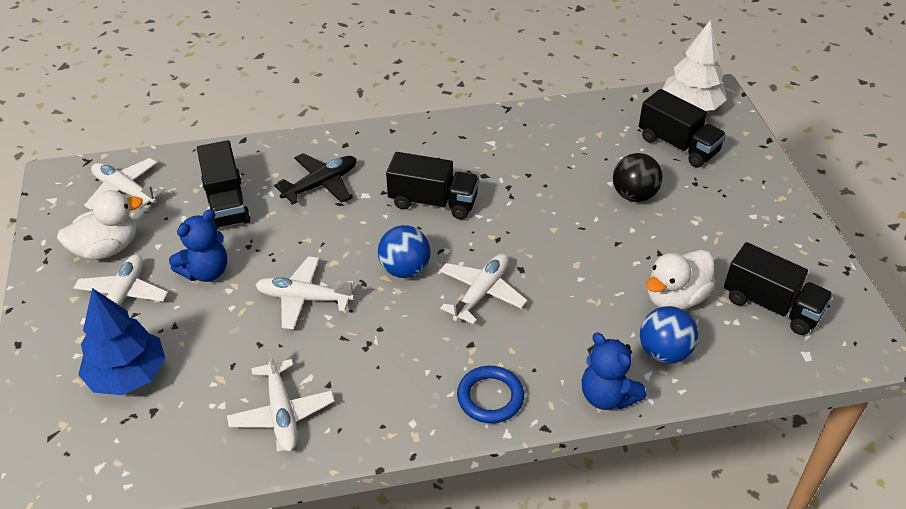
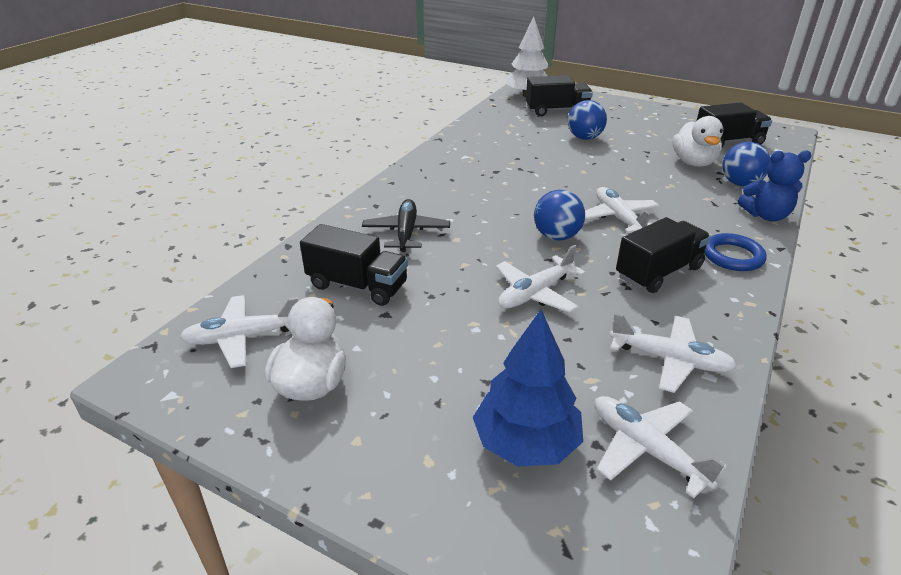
camera: 50 degrees left, 10 degrees down
(122, 298) = (402, 402): white plane -> white plane (646, 449)
(206, 272) = (434, 332): blue teddy bear -> none
(433, 202) = (496, 198): black truck -> black truck (659, 272)
(634, 195) = (584, 138): black ball -> blue ball

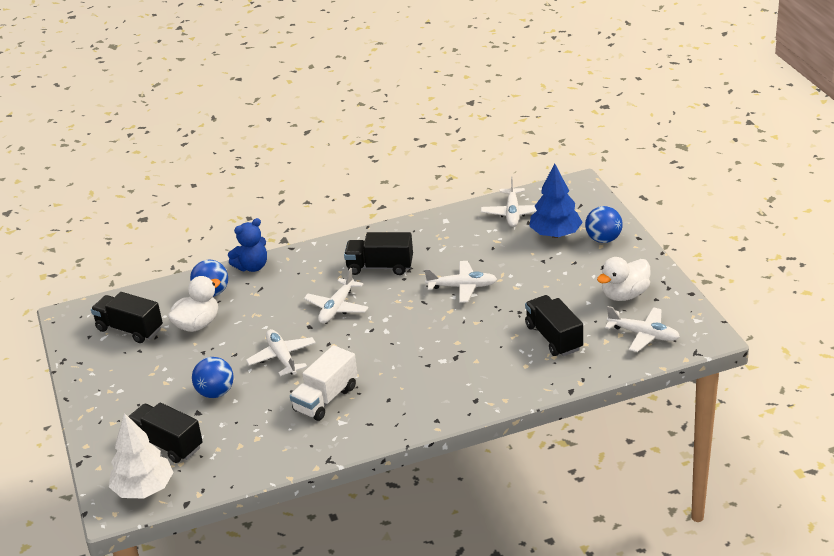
camera: 135 degrees left, 0 degrees up
(406, 232) = (482, 363): black plane -> none
(501, 162) = (326, 398): none -> white truck
(556, 236) = (395, 314): blue ball -> blue ball (603, 239)
(670, 360) = (450, 232): white plane -> white plane (282, 357)
(732, 256) = (325, 256): blue ring -> none
(766, 216) = (252, 267): blue teddy bear -> blue teddy bear turned 105 degrees clockwise

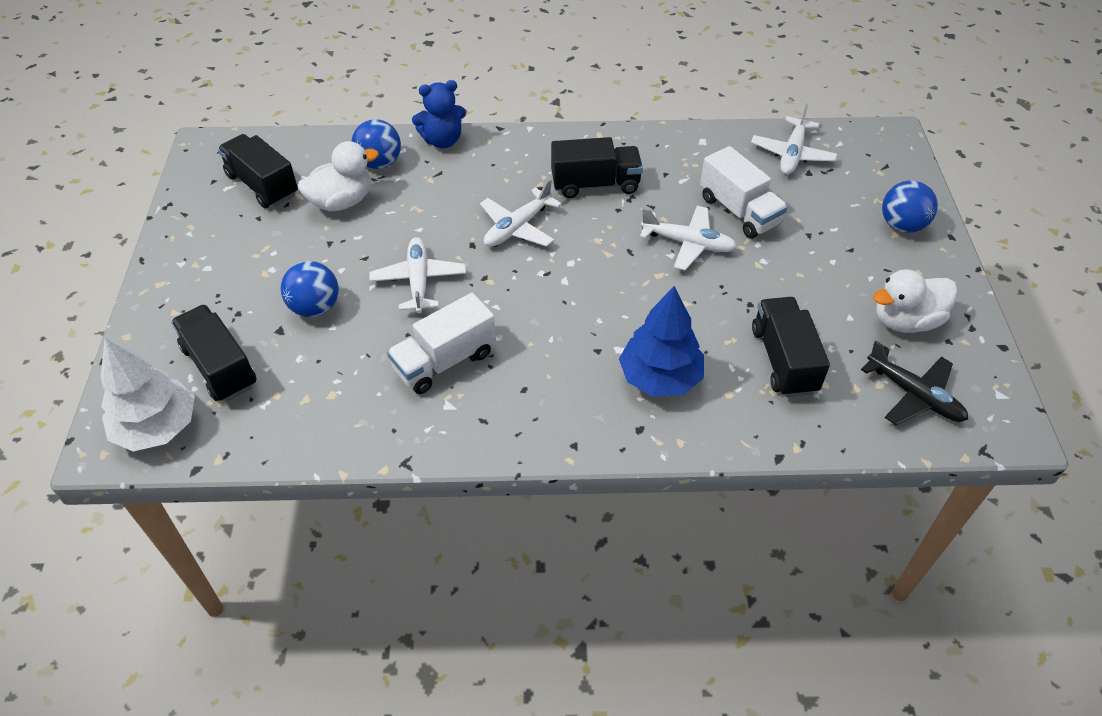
camera: 15 degrees right, 15 degrees up
(380, 267) = (595, 184): black truck -> black truck turned 150 degrees clockwise
(489, 258) = (739, 211): none -> white truck
(555, 234) = (838, 200): blue tree -> blue tree (660, 378)
(644, 335) = (914, 395): white plane -> black plane

